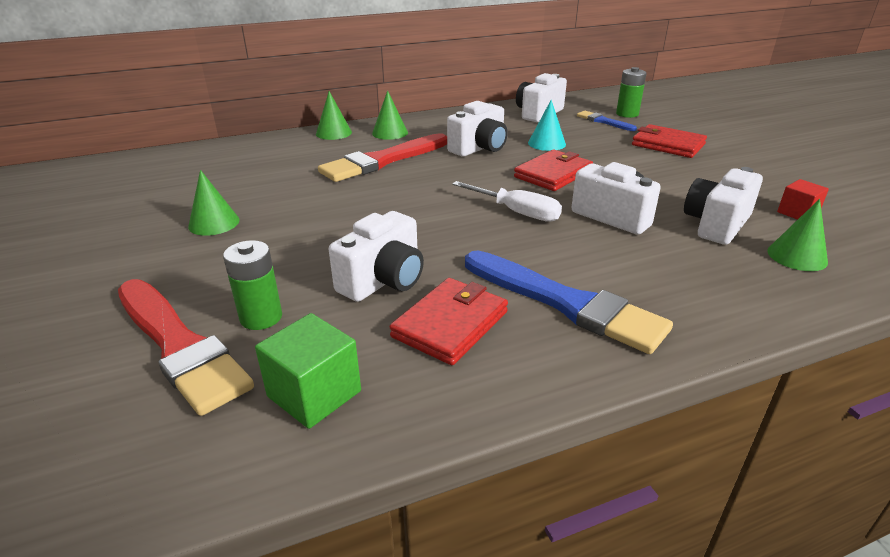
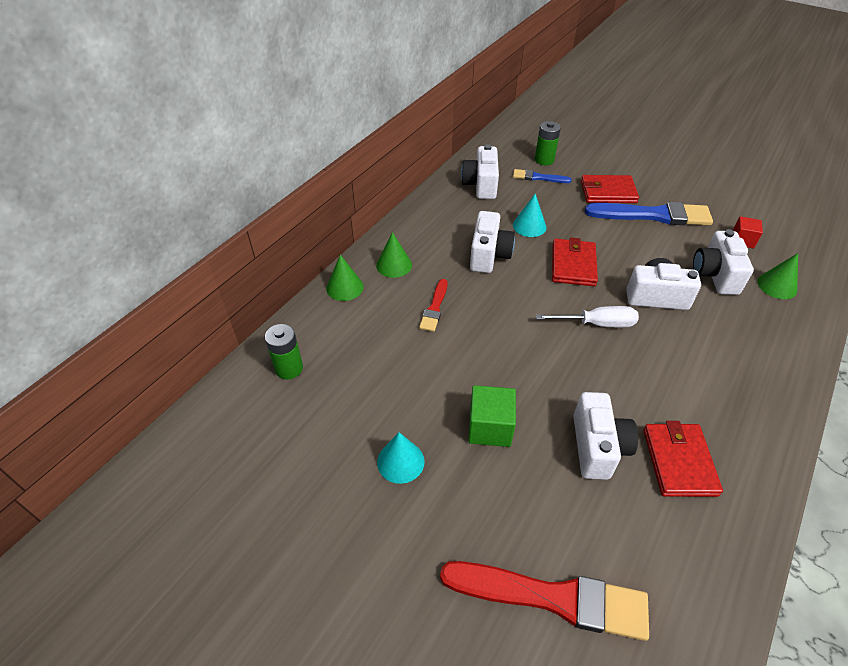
camera: 35 degrees left, 15 degrees up
(214, 223) = (400, 461): green cone -> turquoise cone
(261, 317) = (568, 534): green battery -> green battery (289, 368)
(314, 394) = (678, 573): green cube -> green cube (490, 427)
(383, 161) = (434, 308): red brush -> red brush, size x0.51
(565, 303) = (715, 401): blue brush -> blue brush (653, 215)

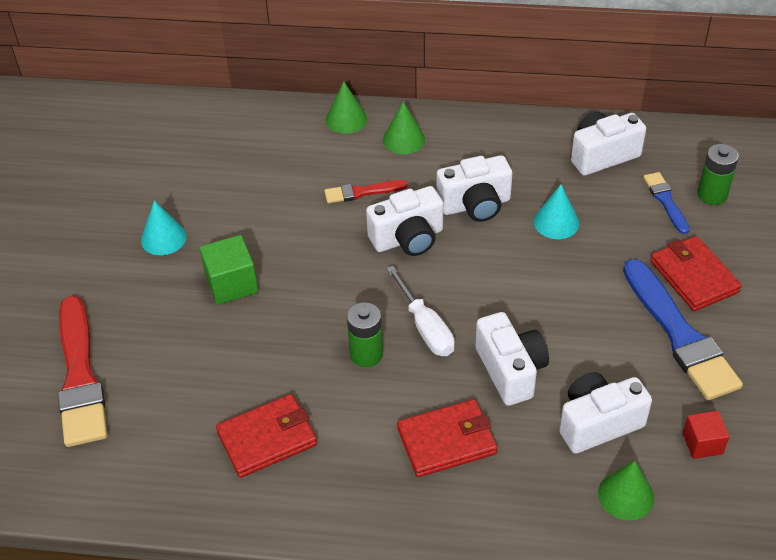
camera: 65 degrees right, 0 degrees up
(289, 368) = (223, 129): green battery -> green battery (366, 354)
(573, 265) = (513, 281): red wallet -> red wallet (446, 441)
(597, 447) = (251, 369): white camera -> white camera (408, 239)

